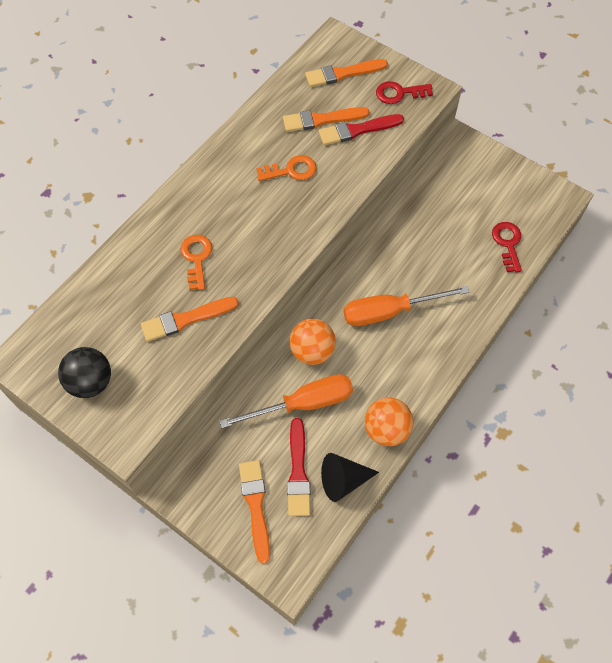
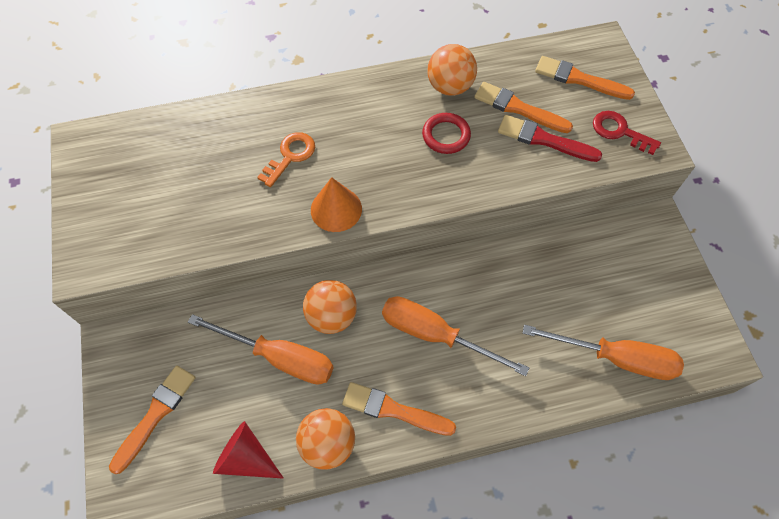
camera: 40 degrees right, 0 degrees up
(91, 382) = (109, 198): black ball -> none
(186, 319) = (230, 202): orange brush -> orange brush (393, 410)
(261, 135) = (450, 86): none -> orange ball
(265, 271) = (336, 209): none -> orange cone
(291, 170) = (446, 135): orange key -> red ring
(298, 472) = (217, 415): red brush -> none
(343, 480) = (246, 457): black cone -> red cone
(507, 243) = (616, 358): red key -> orange screwdriver

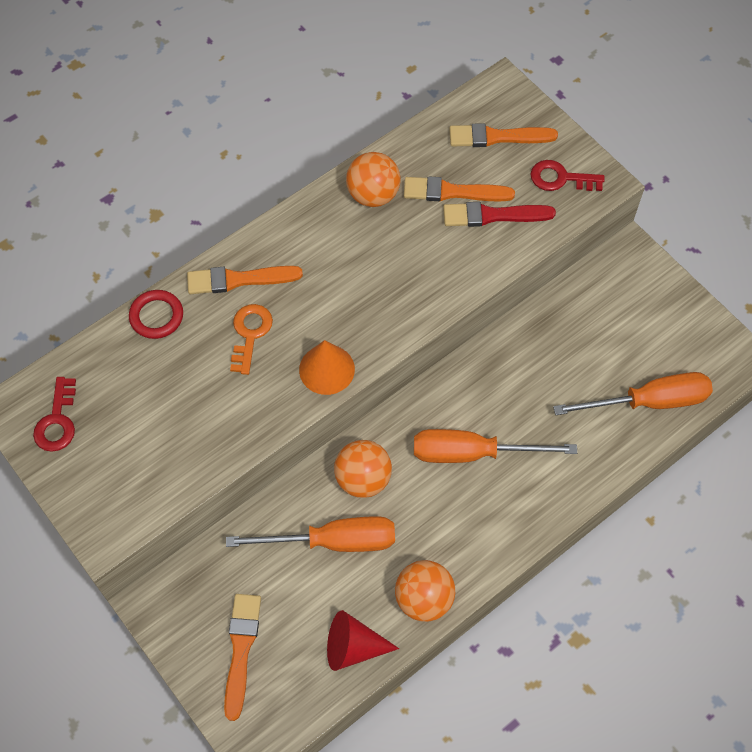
camera: 25 degrees left, 0 degrees up
(105, 163) = (57, 421): none -> red key
(393, 410) = (469, 540): orange brush -> orange brush (239, 280)
(446, 135) = (395, 249): red ring -> red ring (156, 316)

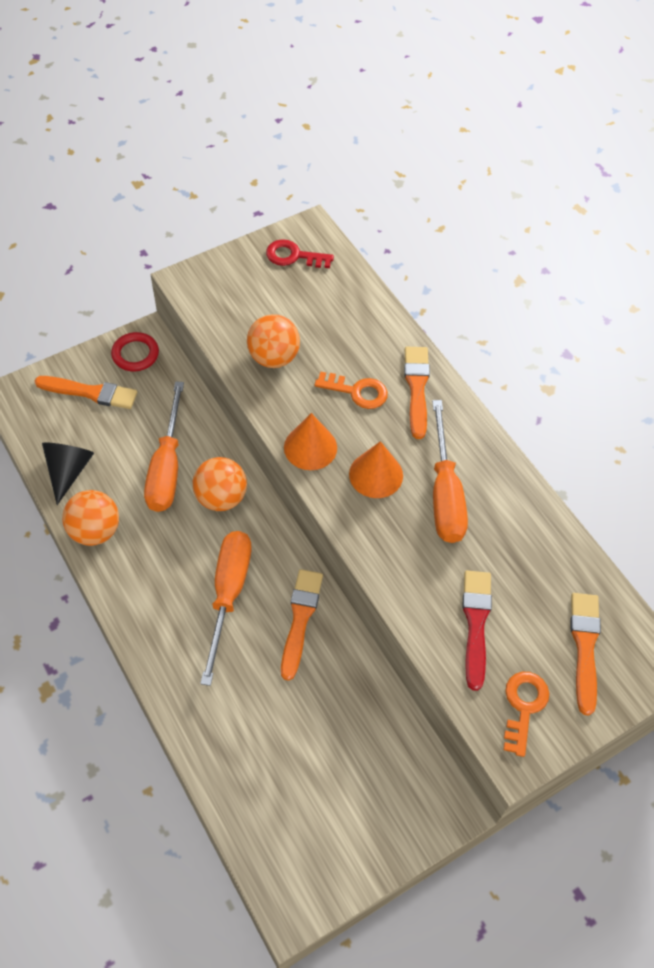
camera: 95 degrees right, 5 degrees down
(156, 316) = (385, 325): red ring -> red ring (135, 354)
(350, 307) = (376, 474): none -> orange cone
(353, 647) = (68, 471): red cone -> black cone
(373, 195) = (509, 511): orange ball -> orange ball (273, 357)
(452, 192) = (509, 587): orange brush -> orange brush (300, 619)
(560, 178) = (523, 706): red key -> orange key
(649, 402) = (253, 784): orange screwdriver -> orange screwdriver (444, 493)

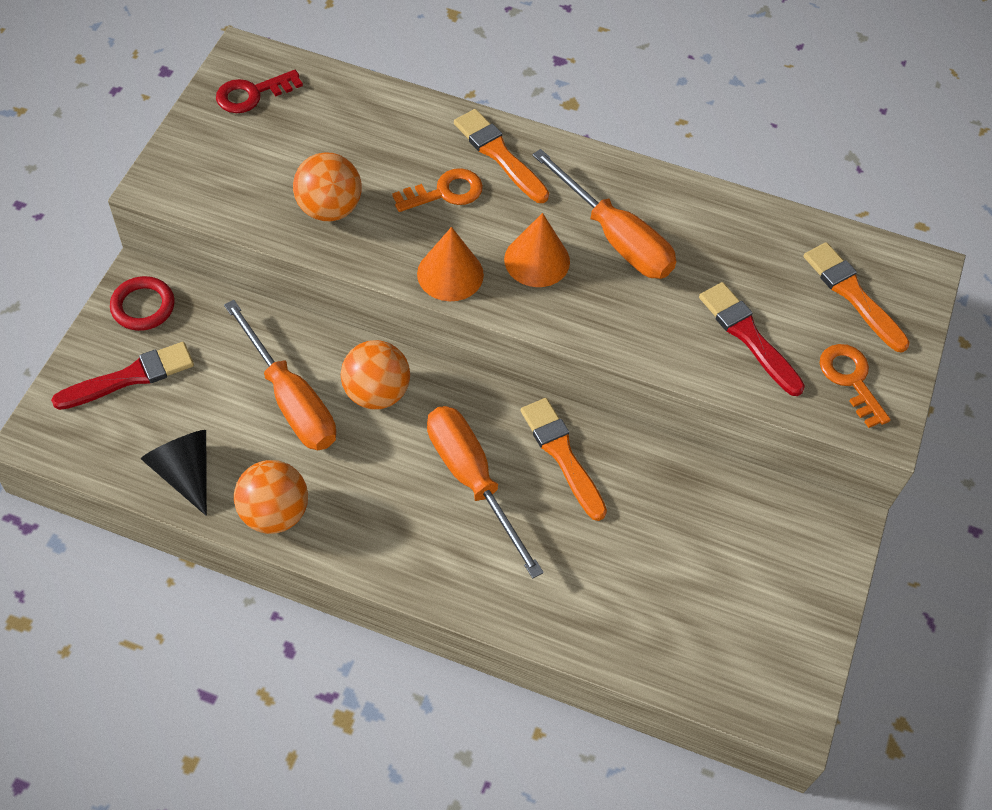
camera: 40 degrees left, 0 degrees up
(90, 392) = (130, 377): orange brush -> red brush

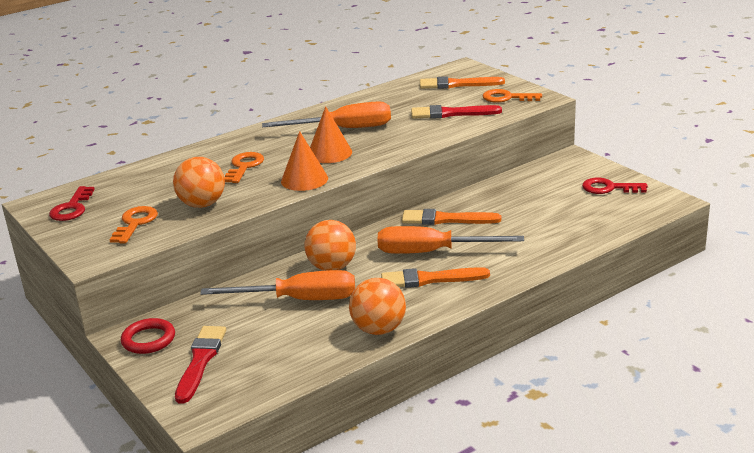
camera: 50 degrees left, 30 degrees down
(185, 473) = (307, 358): black cone -> none
(252, 173) = (135, 223): none -> orange key
(499, 154) = (241, 145): orange brush -> orange brush (429, 279)
(778, 615) = (609, 188): none -> red key

